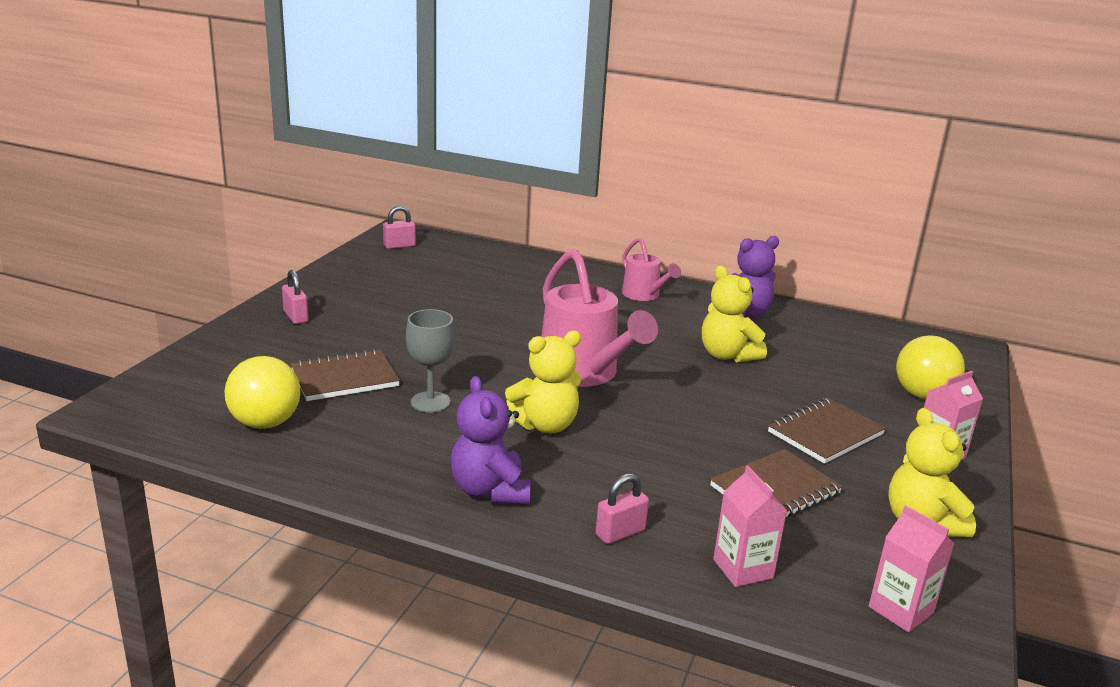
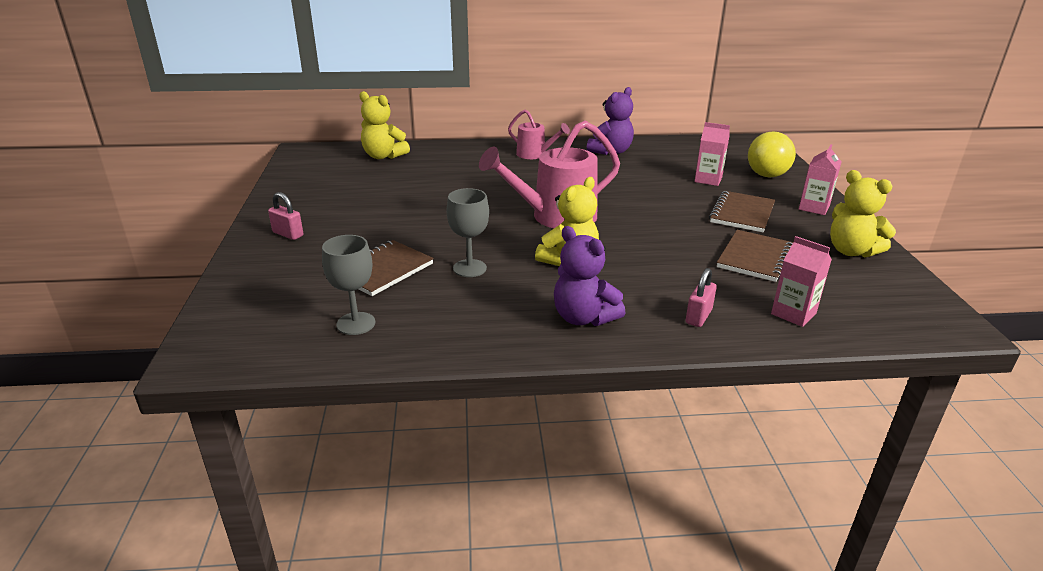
camera: 25 degrees left, 5 degrees up
(265, 423) = (356, 323): yellow ball -> grey goblet
(399, 246) = (315, 160): pink padlock -> none
(584, 373) = (555, 217): pink watering can -> pink watering can turned 120 degrees clockwise
(727, 355) = (631, 181): yellow teddy bear -> yellow teddy bear (383, 156)
(901, 610) = (899, 307): pink carton -> pink carton (708, 180)

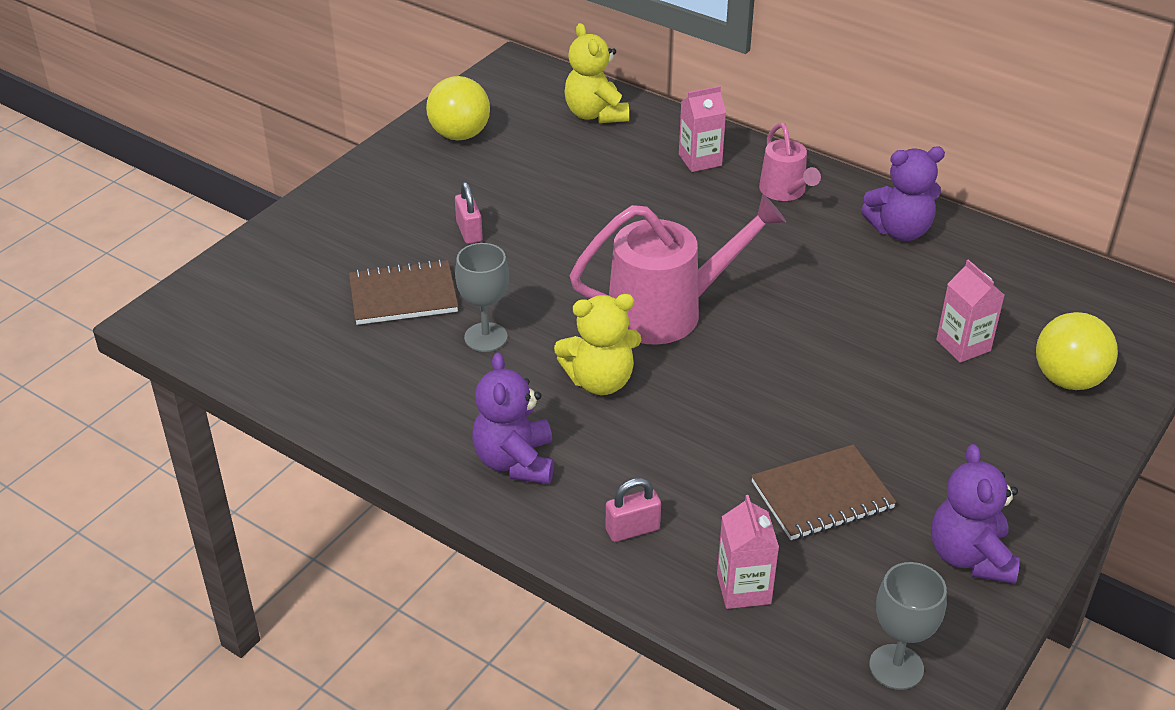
camera: 40 degrees right, 10 degrees up
(288, 234) = (370, 200): pink padlock -> pink padlock (469, 232)
(308, 187) = (460, 135): none -> yellow ball
(356, 323) = (310, 350): grey goblet -> grey goblet (896, 667)
(555, 217) = (669, 311): pink watering can -> pink watering can turned 150 degrees clockwise
(742, 214) = (917, 424): brown notebook -> none
(814, 208) = (1041, 467): pink carton -> pink carton (700, 160)
(851, 251) = (970, 557): yellow teddy bear -> purple teddy bear

